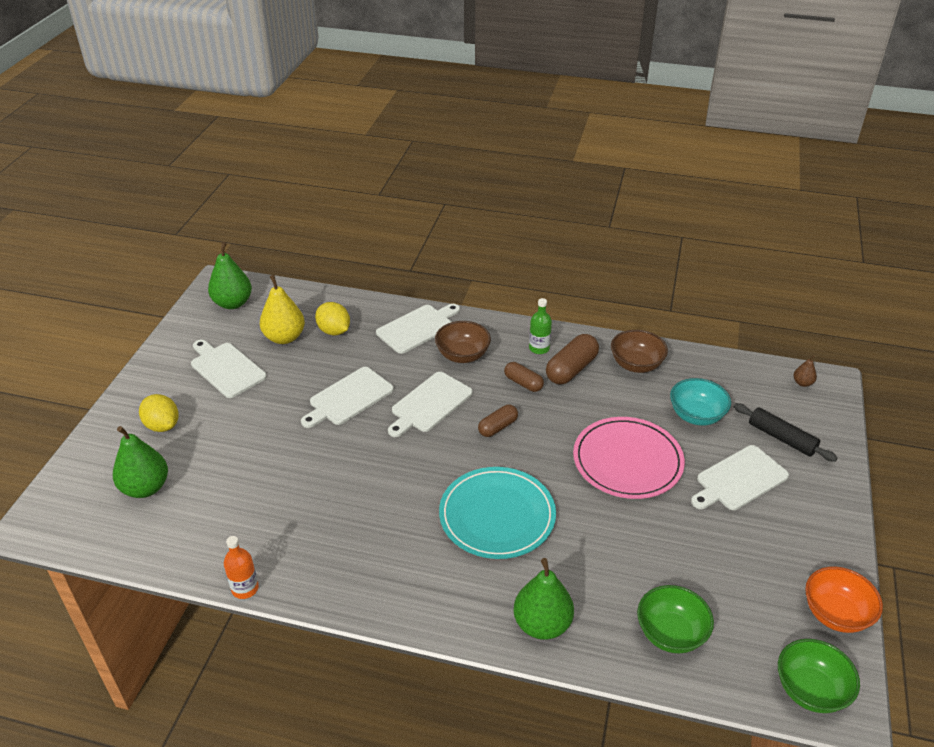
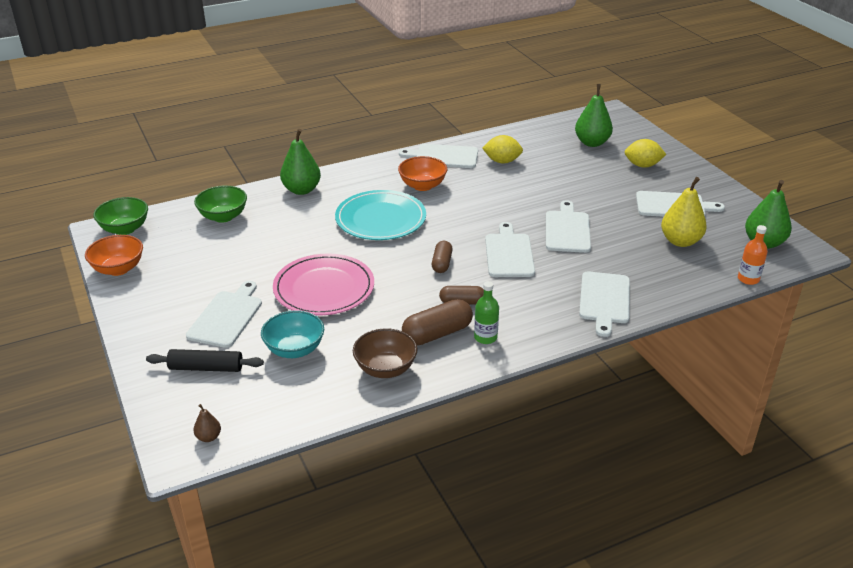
camera: 140 degrees right, 5 degrees down
(245, 588) = (472, 138): orange bottle -> orange bottle (748, 279)
(320, 575) = (443, 156): none -> white cutting board
(334, 331) = (658, 264): yellow lemon -> yellow lemon (502, 161)
(401, 539) = (422, 186): none -> orange bowl
(462, 355) = (537, 298): brown bowl -> none
(571, 369) = (437, 334): brown capsule -> brown capsule turned 60 degrees clockwise

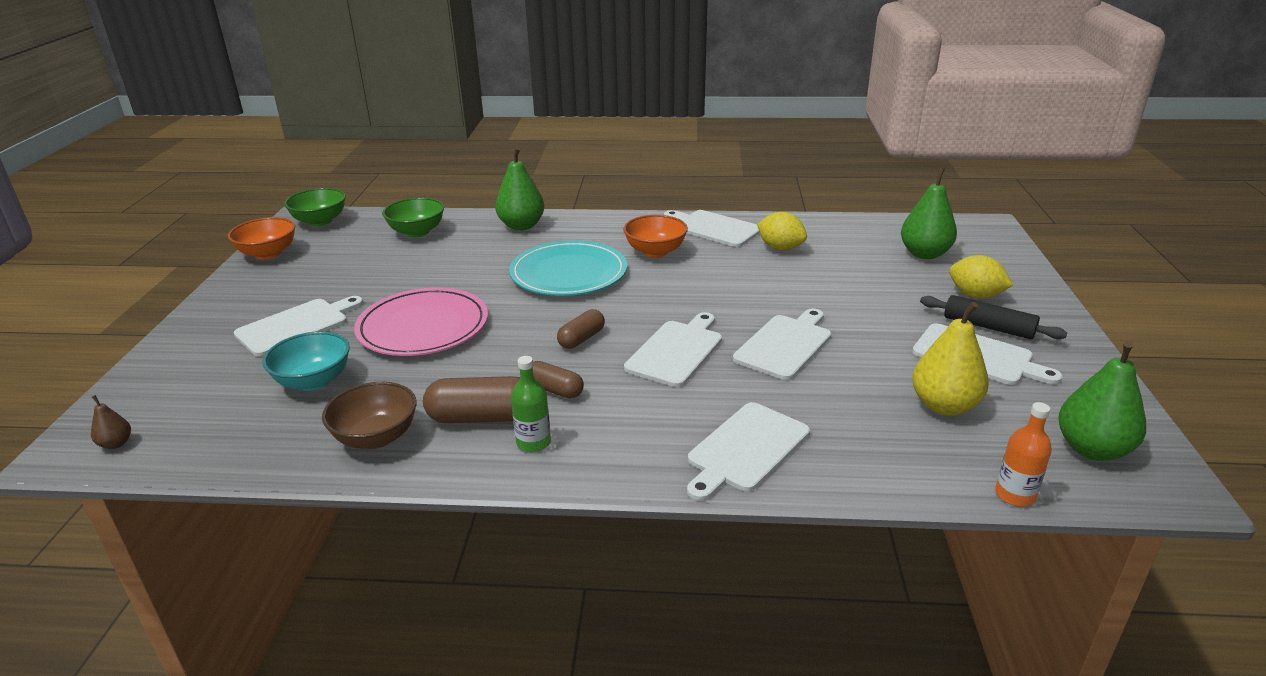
camera: 30 degrees right, 5 degrees down
(206, 368) = (211, 370): black rolling pin -> black rolling pin (988, 327)

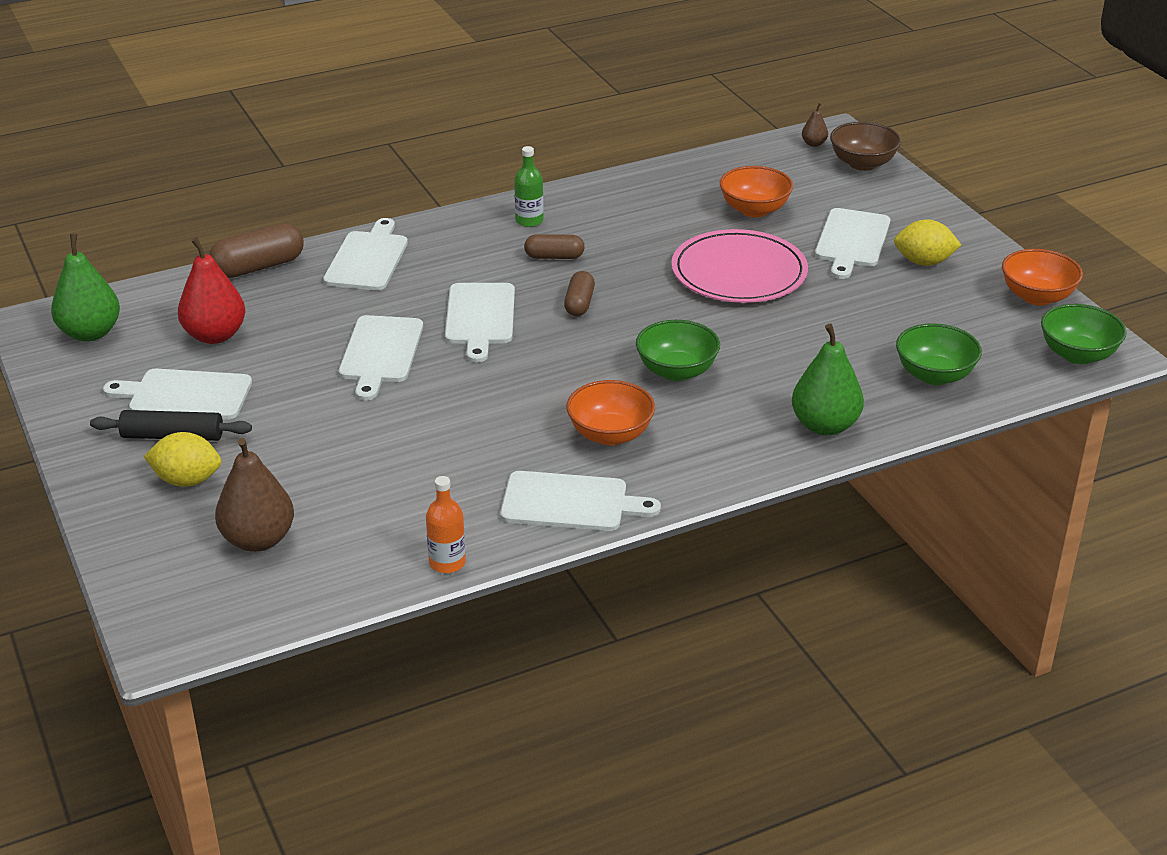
camera: 150 degrees right, 5 degrees up
(313, 381) = (754, 210): turquoise bowl -> orange bowl
(376, 437) = (646, 193): brown bowl -> brown bowl (862, 163)
(482, 417) = (587, 224): brown capsule -> brown capsule (258, 267)
(568, 273) = (676, 371): turquoise plate -> green bowl
(780, 248) = (456, 490): yellow lemon -> yellow lemon (924, 262)
(924, 254) = (258, 540): green pear -> brown pear
(944, 406) = (215, 335): yellow pear -> red pear
(1015, 495) = (157, 284): orange bottle -> orange bottle (447, 563)

